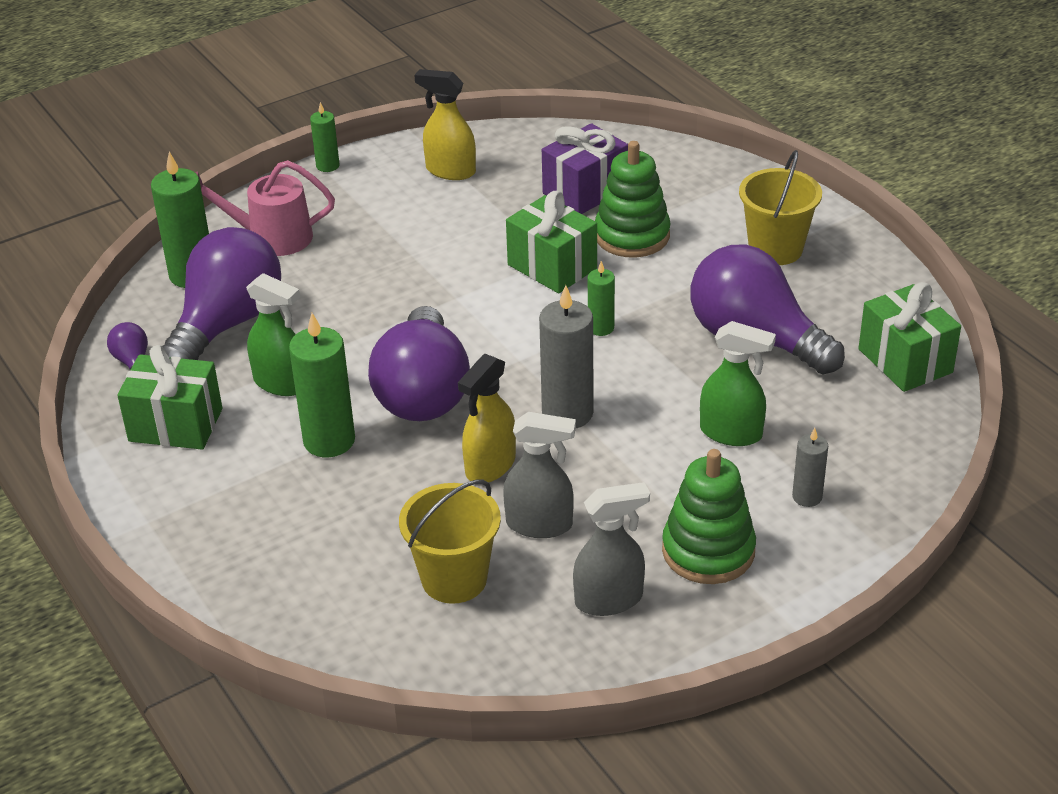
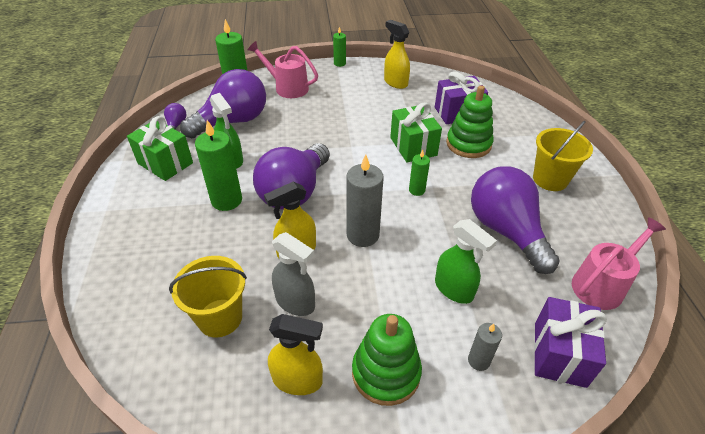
camera: 25 degrees right, 5 degrees up
(609, 599) = (298, 380): grey spray bottle -> yellow spray bottle
(893, 454) = (559, 354): none -> purple gift
(905, 361) = (602, 284): green gift -> pink watering can

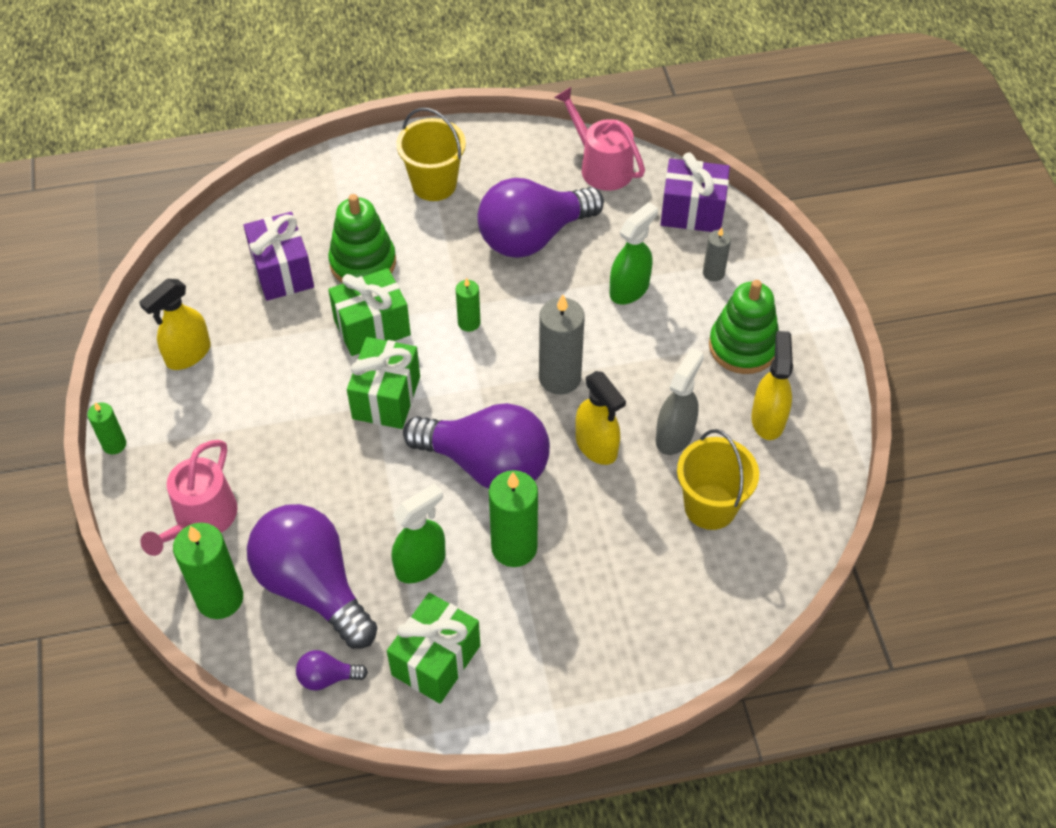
camera: 95 degrees left, 10 degrees up
(356, 151) = (386, 398): none -> green gift

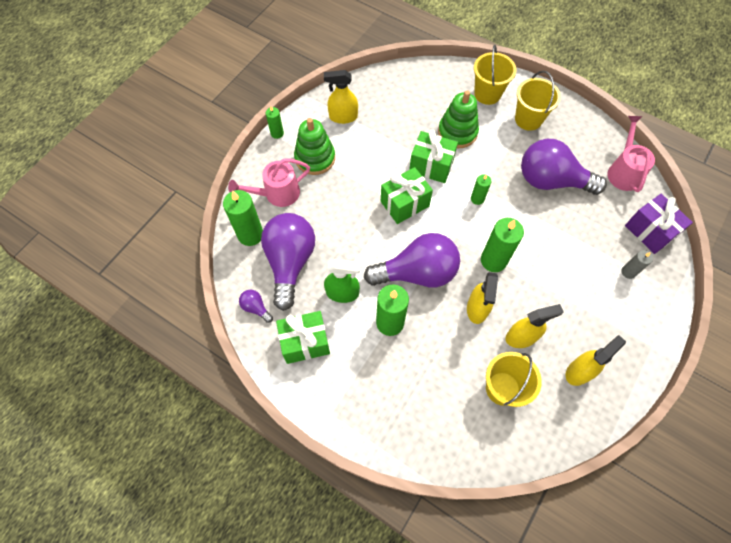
camera: 45 degrees right, 10 degrees up
(282, 272) = (418, 110): purple gift -> none
(352, 189) = (487, 94): none -> yellow bucket
(487, 464) = (417, 273): purple light bulb -> purple light bulb turned 75 degrees counterclockwise
(560, 378) = (493, 260): grey candle -> green candle
(629, 289) = (574, 245): green spray bottle -> none
(675, 435) = (521, 337): grey spray bottle -> yellow spray bottle
(743, 346) = (605, 323): green stacking toy -> green stacking toy (315, 158)

